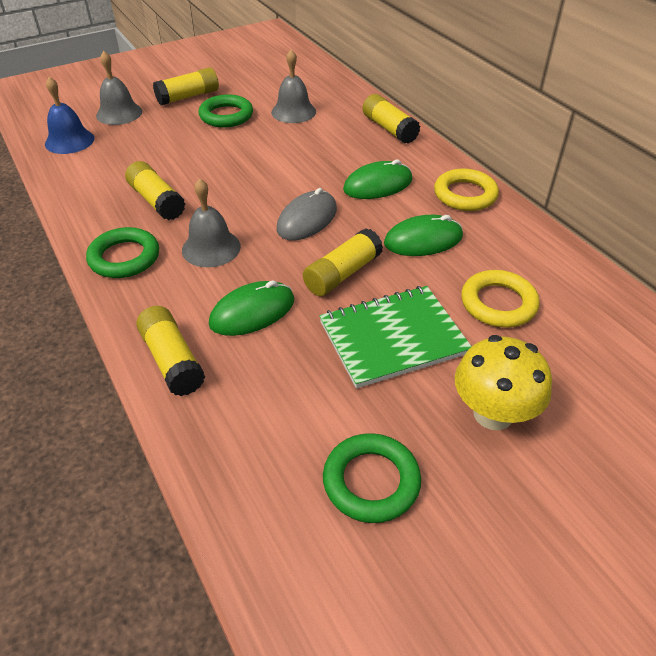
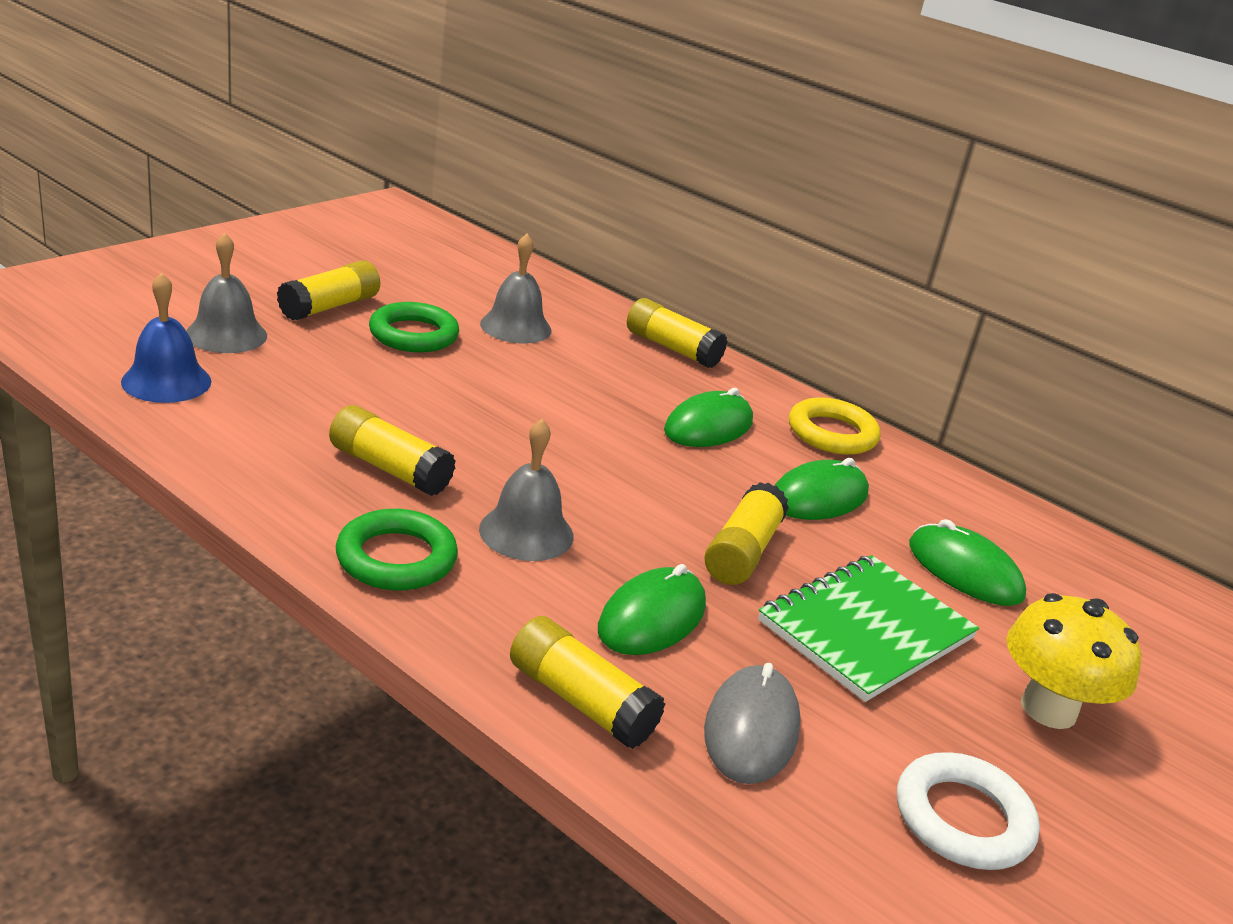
camera: 25 degrees left, 15 degrees down
(307, 219) = (641, 480): grey mouse -> grey mouse (751, 729)
(371, 481) = (963, 819): green ring -> white ring
(498, 303) = (964, 571): yellow ring -> green mouse

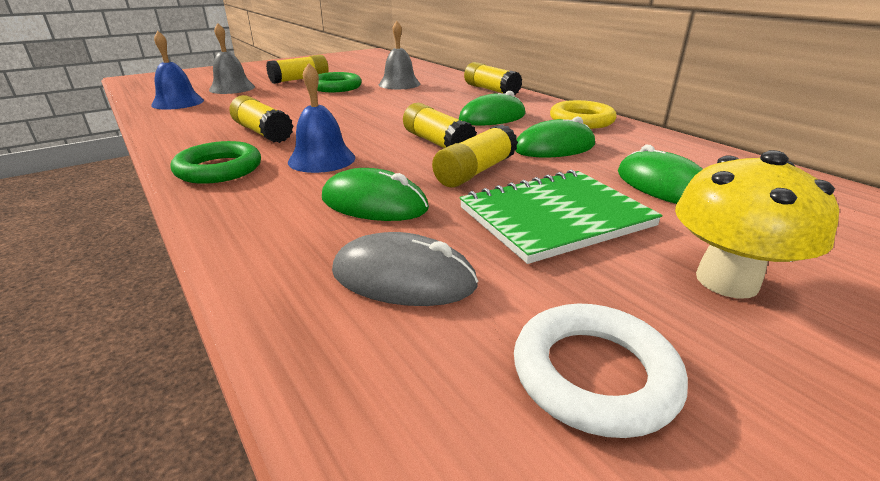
camera: 20 degrees right, 0 degrees up
(526, 532) = (322, 159): grey bell -> blue bell
(581, 701) = (268, 250): yellow glue stick -> yellow glue stick (437, 143)
(652, 617) = (374, 203): green mouse -> green mouse turned 60 degrees clockwise
(751, 729) = (403, 278): grey mouse -> grey mouse turned 75 degrees clockwise

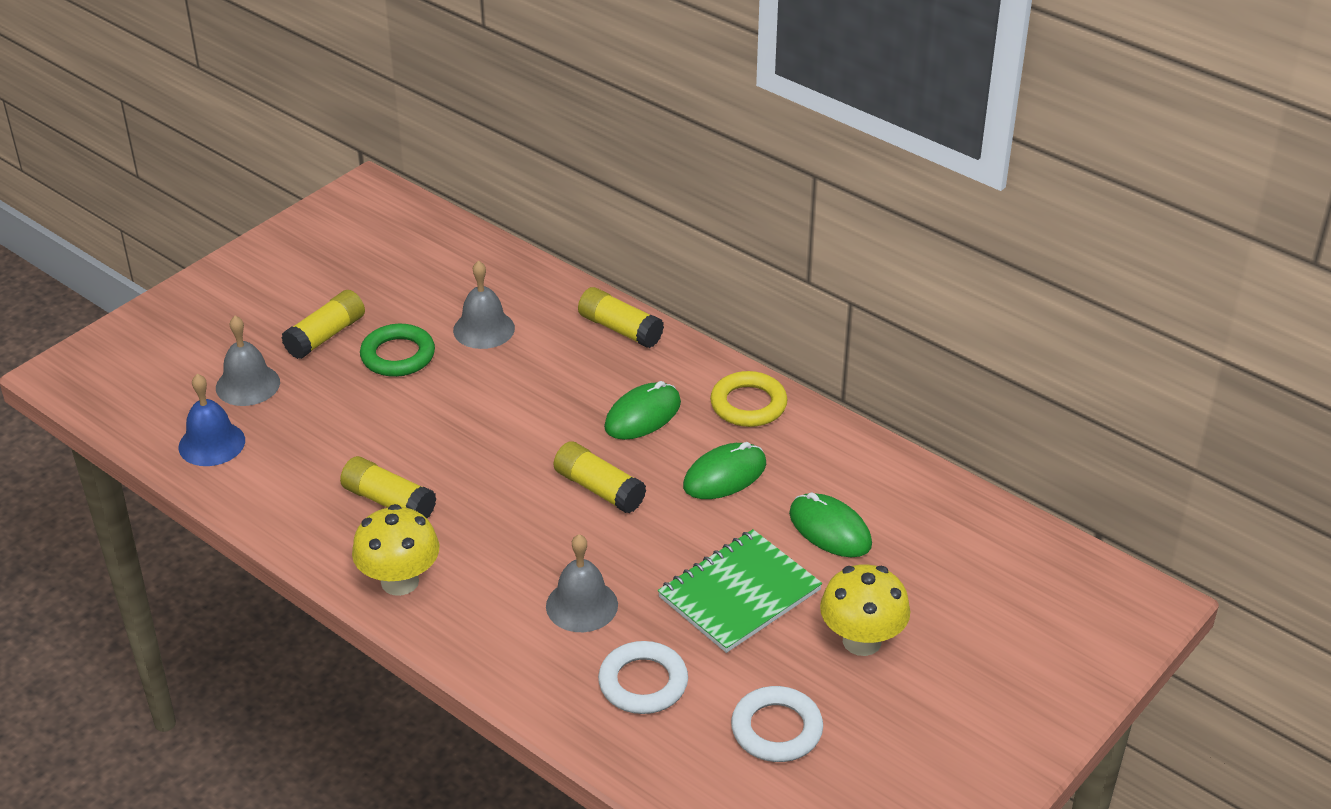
camera: 15 degrees left, 10 degrees up
(219, 169) = (400, 581): green ring -> yellow mushroom
(322, 159) = (492, 544): blue bell -> none
(374, 203) = (582, 605): green mouse -> grey bell
(403, 278) = (643, 683): grey mouse -> white ring
(475, 171) = (655, 537): yellow glue stick -> none

